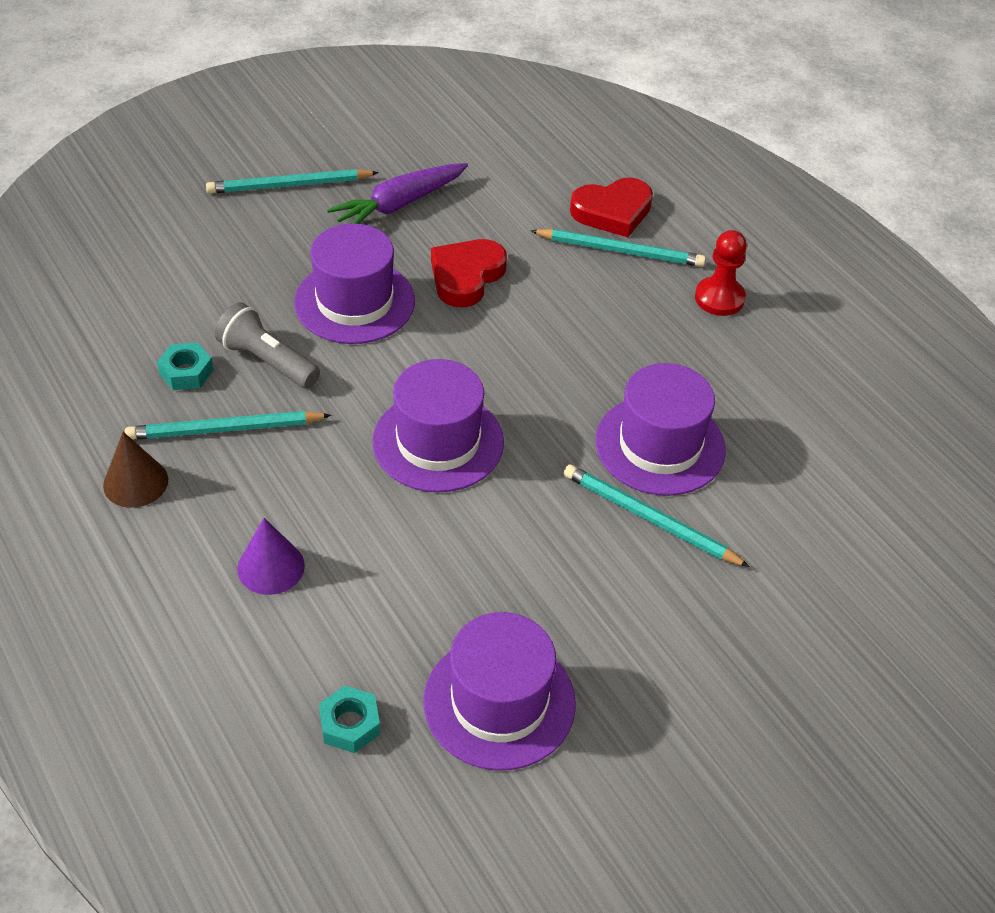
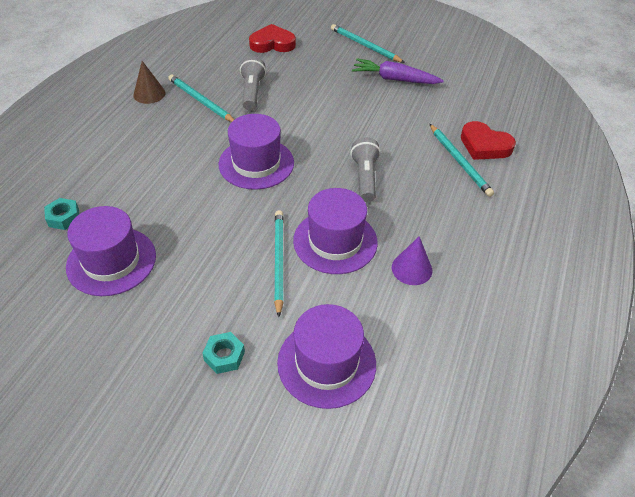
camera: 55 degrees right, 0 degrees up
(186, 372) = (222, 75): turquoise nut -> turquoise nut (224, 356)
(271, 567) = (135, 151): purple cone -> purple cone (411, 269)
(354, 302) = (316, 97): purple hat -> purple hat (326, 363)
(466, 276) = (374, 121): red heart -> red heart (272, 43)
(570, 351) = (365, 178): none -> grey flashlight
(719, 298) = (473, 214): red pawn -> none

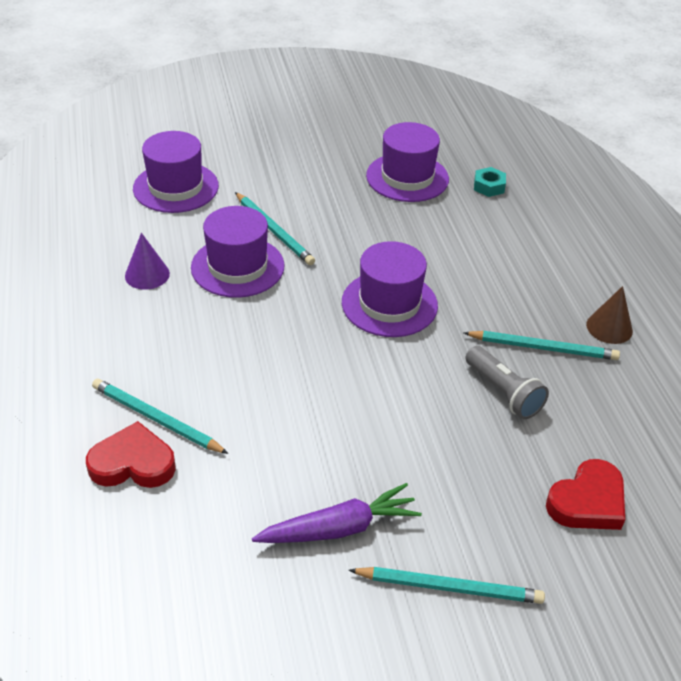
camera: 145 degrees right, 5 degrees down
(224, 356) = (255, 163): turquoise nut -> none
(365, 178) = (258, 342): grey flashlight -> none

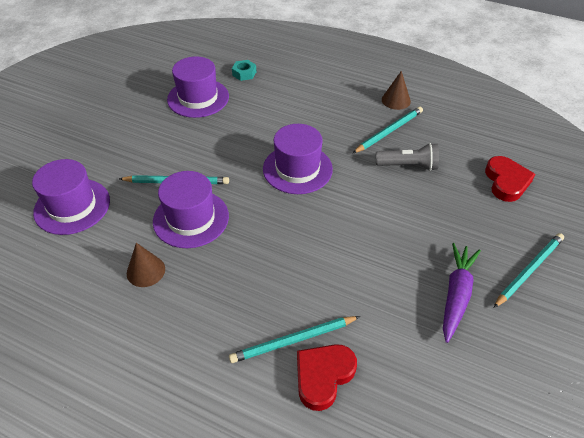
camera: 50 degrees left, 5 degrees up
(147, 274) = (146, 271): purple cone -> brown cone

